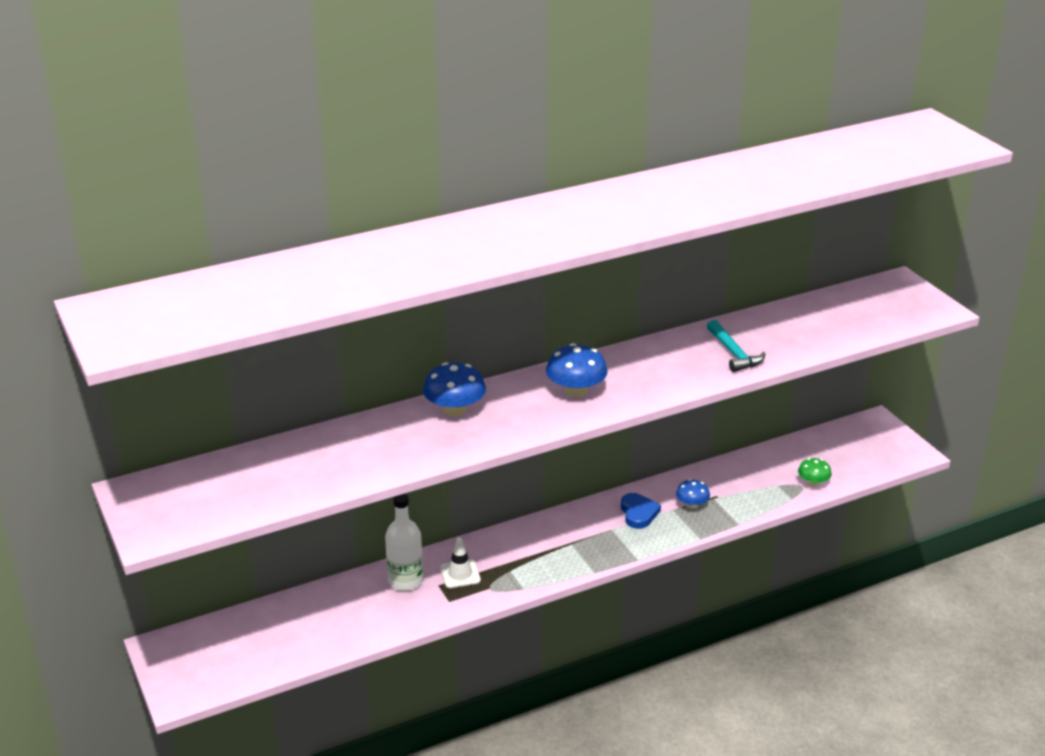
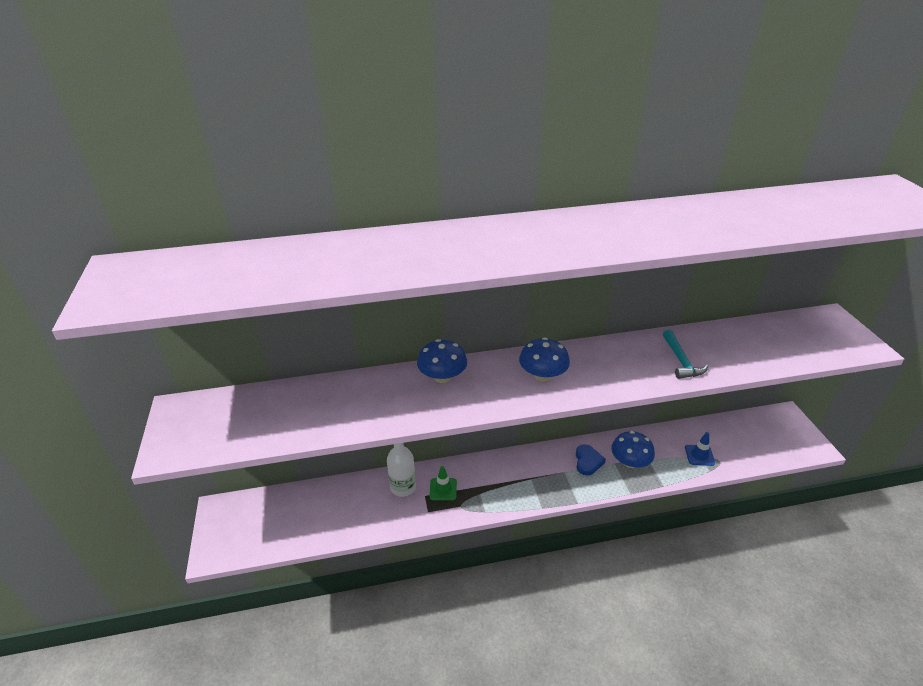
camera: 15 degrees right, 5 degrees up
(460, 574) = (443, 489): white traffic cone -> green traffic cone
(692, 505) = (630, 462): blue mushroom -> blue mushroom, size x1.63
(776, 484) = (699, 455): none -> blue traffic cone
(813, 483) = (729, 459): green mushroom -> none

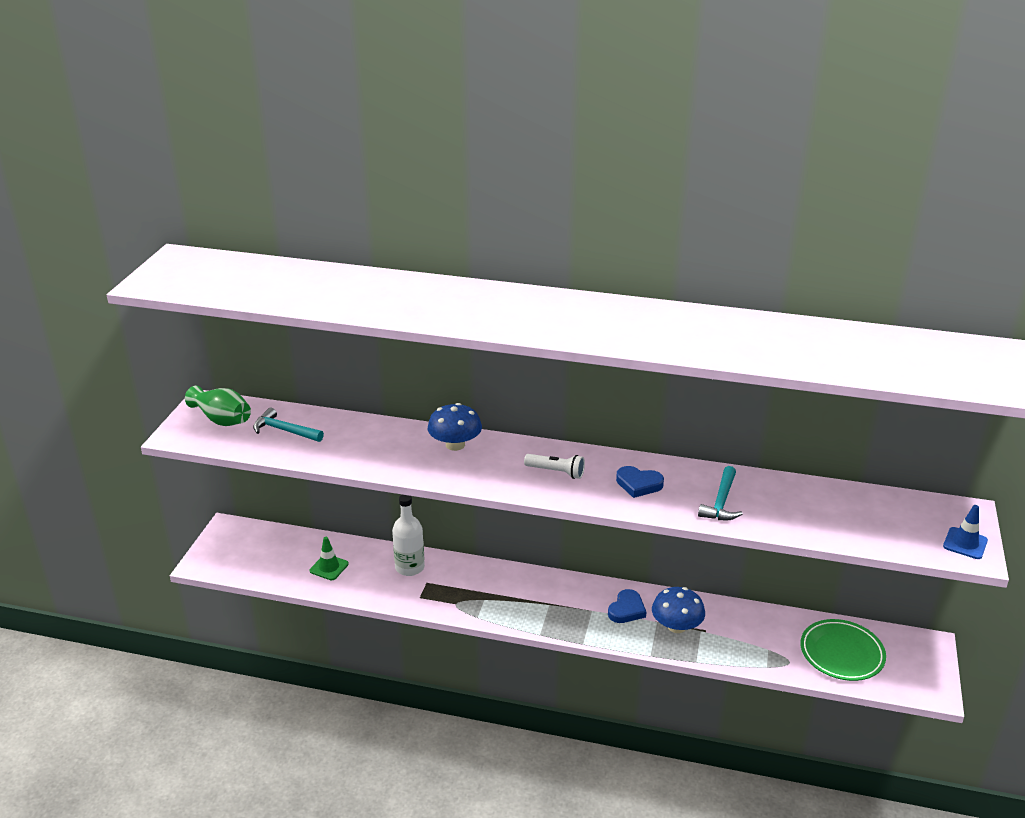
camera: 25 degrees right, 5 degrees down
(205, 420) = (222, 419): none -> green vase
(277, 412) = (284, 430): none -> turquoise hammer
(443, 489) = (449, 583): green traffic cone -> green traffic cone (329, 567)
(542, 375) = (556, 472): blue mushroom -> white flashlight
(612, 365) = (638, 484): none -> blue heart
(699, 455) = (768, 648): blue traffic cone -> blue traffic cone (965, 543)
(744, 441) = (841, 653): none -> green plate

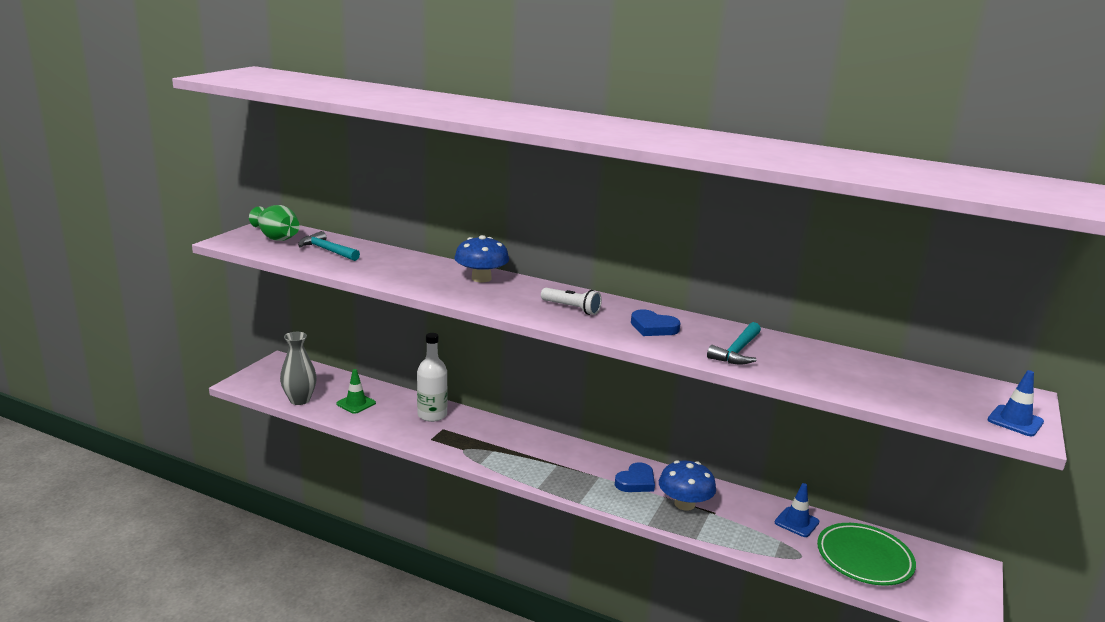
camera: 10 degrees right, 10 degrees down
(270, 574) = (300, 400): none -> grey vase
(778, 626) = (796, 522): none -> blue traffic cone

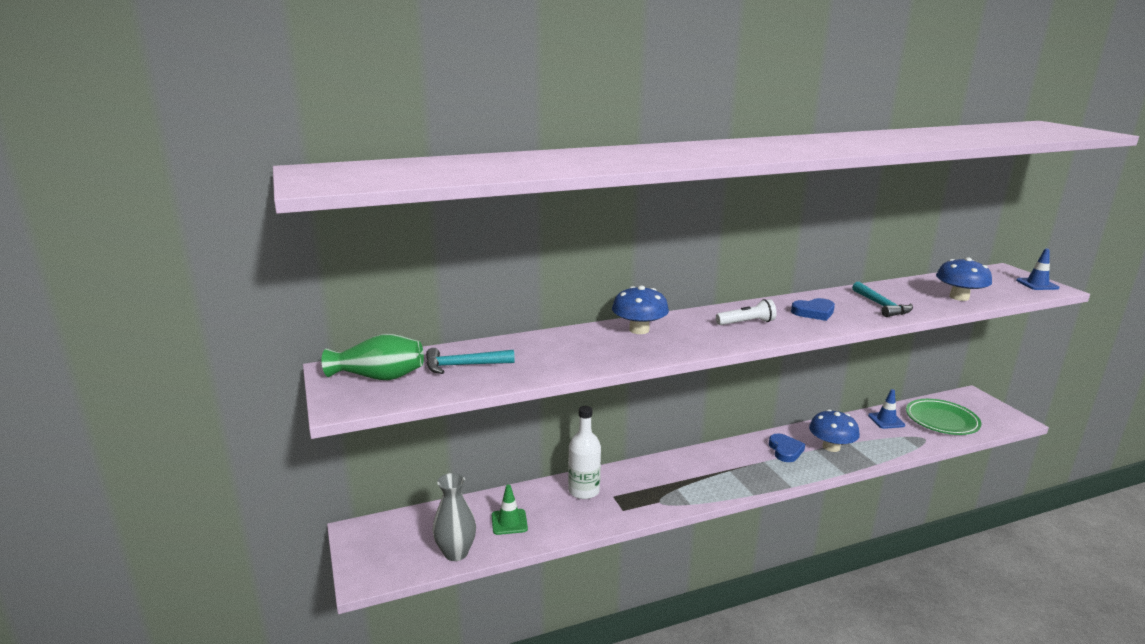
camera: 45 degrees left, 0 degrees up
(854, 383) = (959, 297): none -> blue mushroom

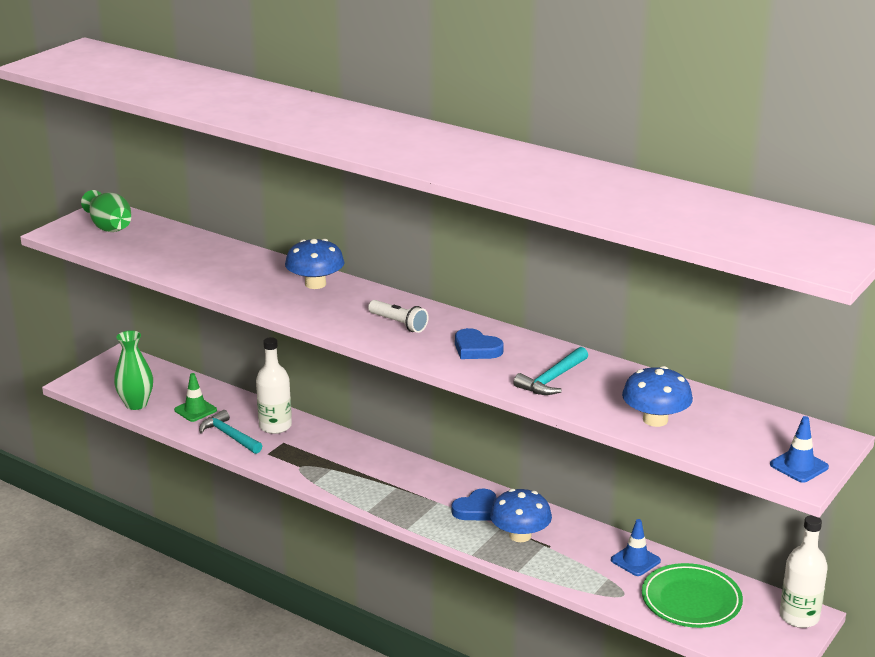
camera: 55 degrees right, 5 degrees up
(456, 553) = (136, 404): grey vase -> green vase
(463, 365) = (160, 245): turquoise hammer -> turquoise hammer (229, 436)
(972, 397) = (799, 617): none -> white bottle

